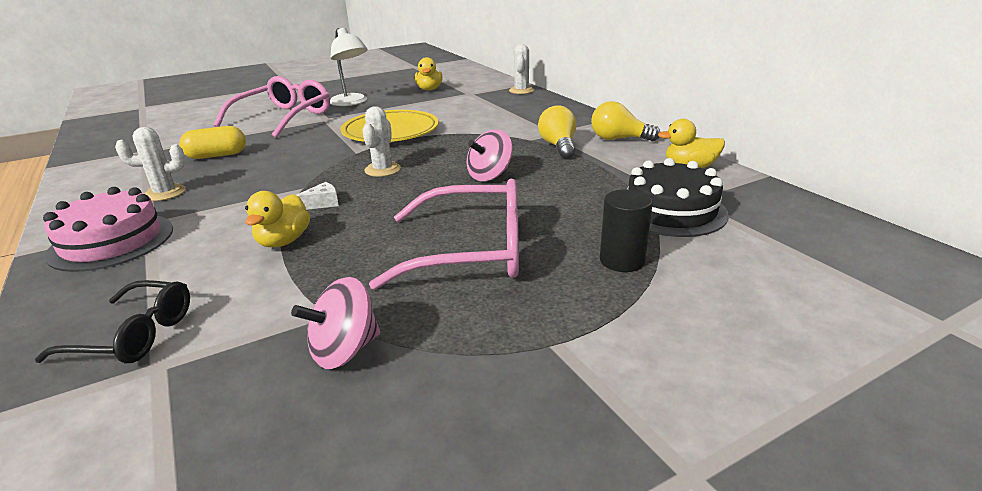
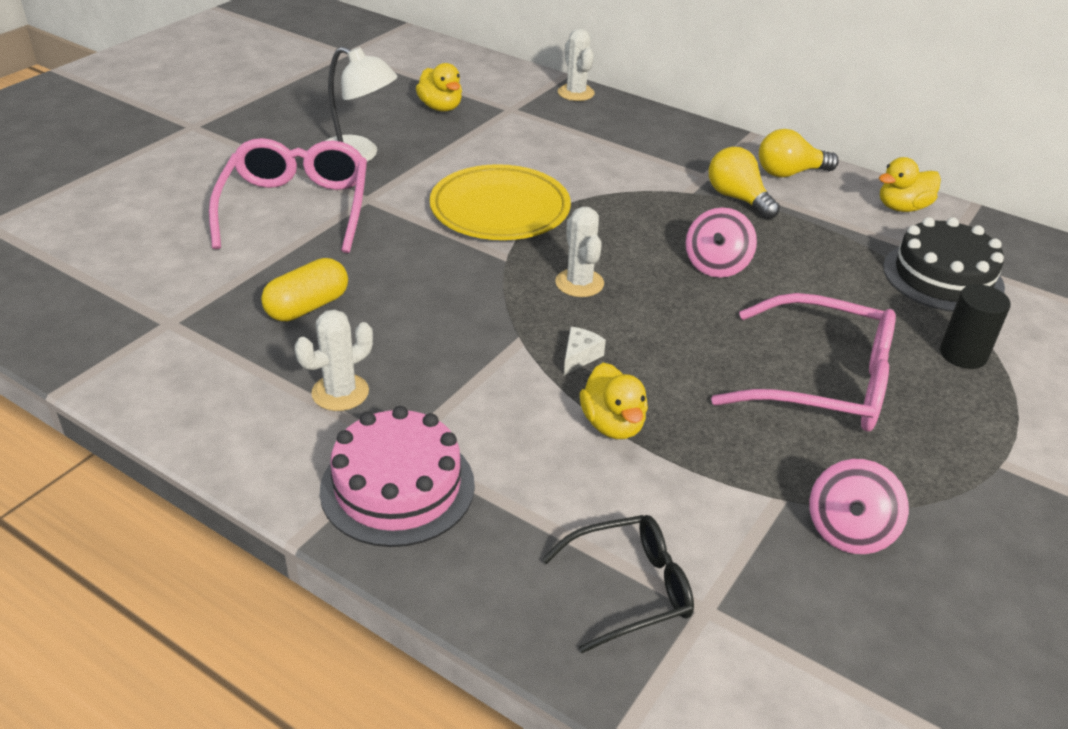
camera: 30 degrees left, 10 degrees up
(470, 251) = (821, 382): pink glasses -> pink glasses turned 45 degrees clockwise

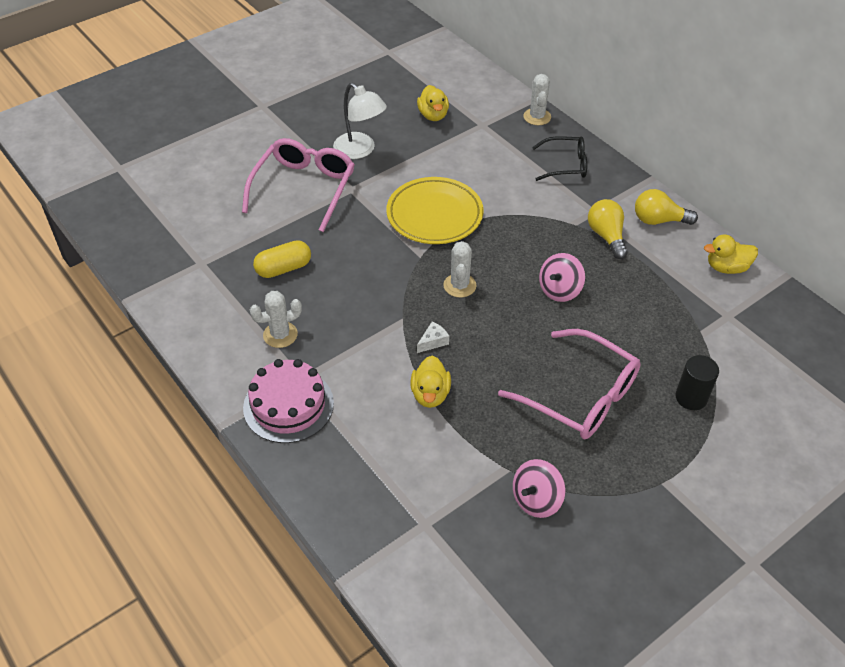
camera: 20 degrees right, 10 degrees up
(629, 589) = (388, 500): black glasses -> black glasses (565, 165)
(942, 277) = (718, 333): black cake -> none

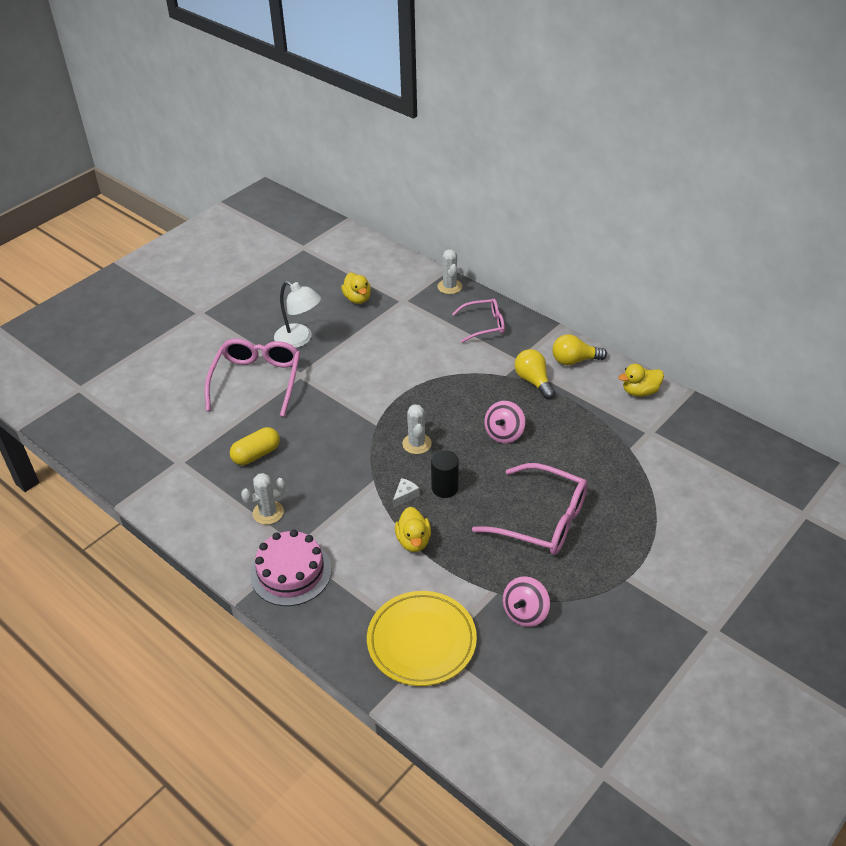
camera: 10 degrees left, 5 degrees down
(434, 215) = (380, 386): yellow plate -> yellow plate (421, 641)
(565, 165) = (484, 325): black glasses -> pink glasses
(691, 397) = (634, 505): black cylinder -> black cylinder (445, 488)

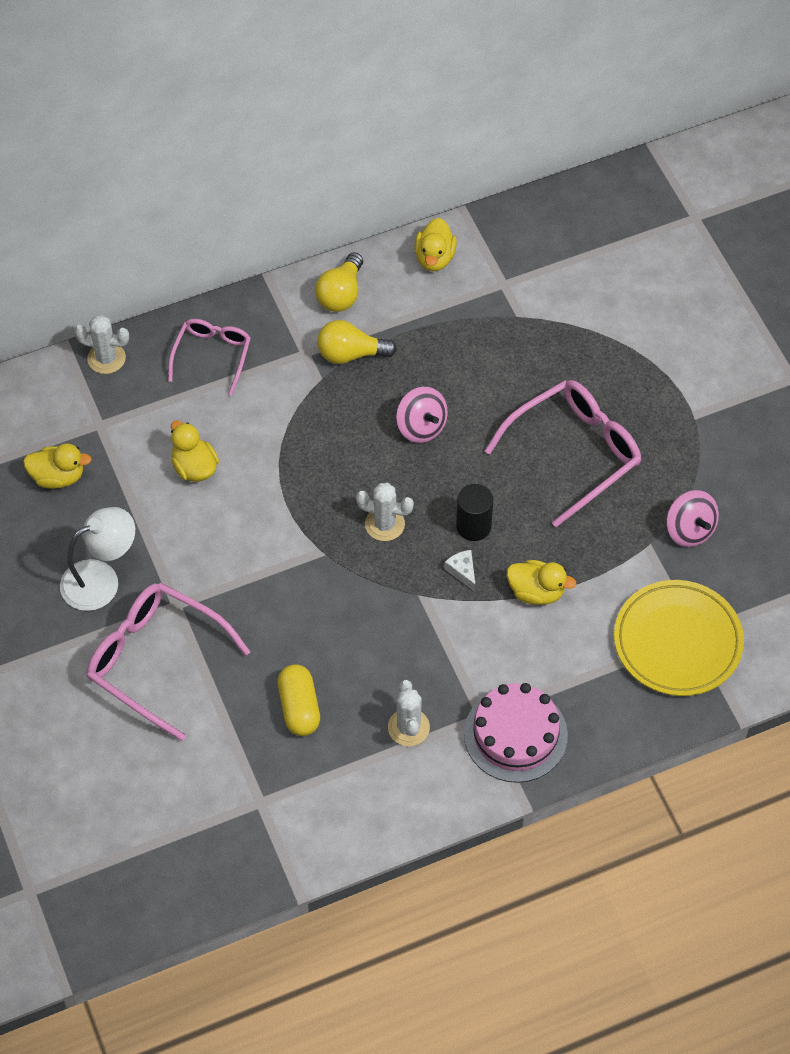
camera: 65 degrees left, 15 degrees up
(400, 347) = (194, 467): none -> yellow duck

